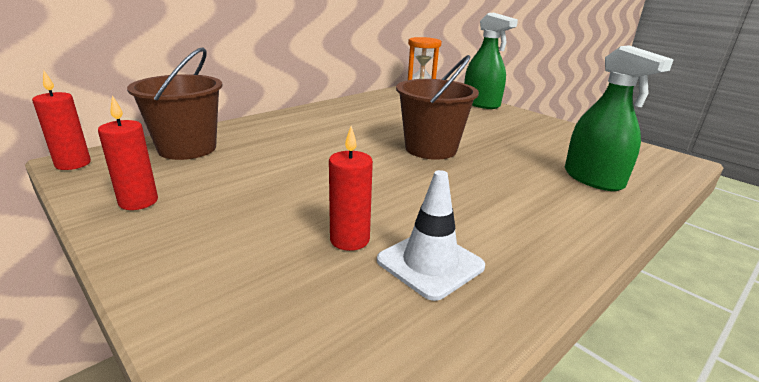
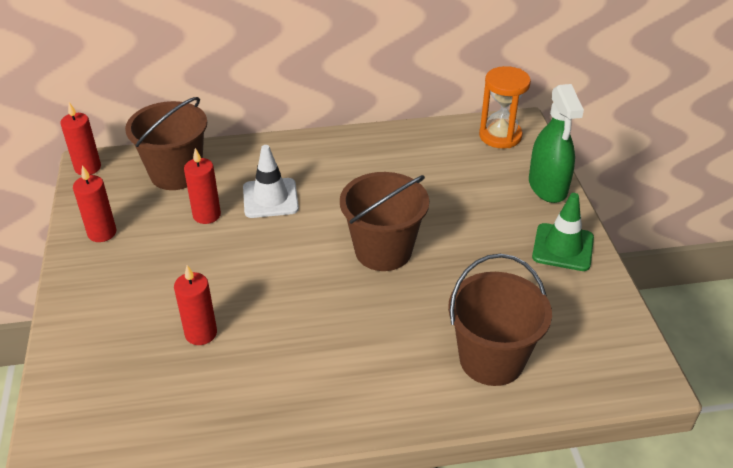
camera: 35 degrees right, 15 degrees up
(251, 164) = (206, 215): none -> red candle
(430, 263) = (230, 380): white traffic cone -> white traffic cone (270, 198)
(533, 123) = (563, 247): none -> green traffic cone
(593, 179) = (491, 359): green spray bottle -> brown bucket

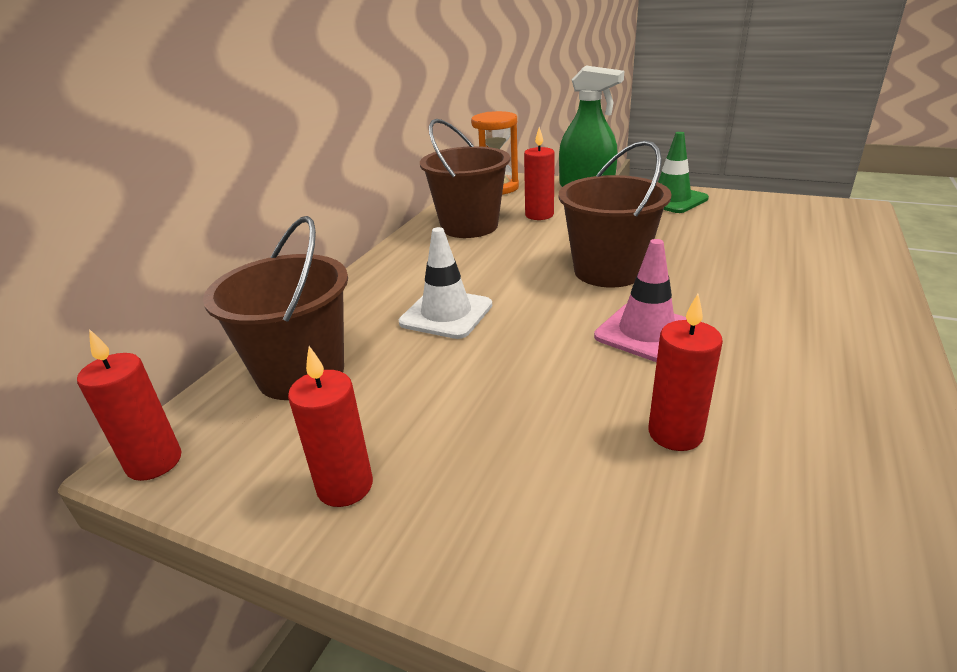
camera: 55 degrees left, 10 degrees down
(206, 215) = (423, 368): red candle -> red candle (539, 215)
(304, 294) = (646, 332): none -> pink traffic cone
(491, 359) = (809, 258): brown bucket -> brown bucket (469, 226)

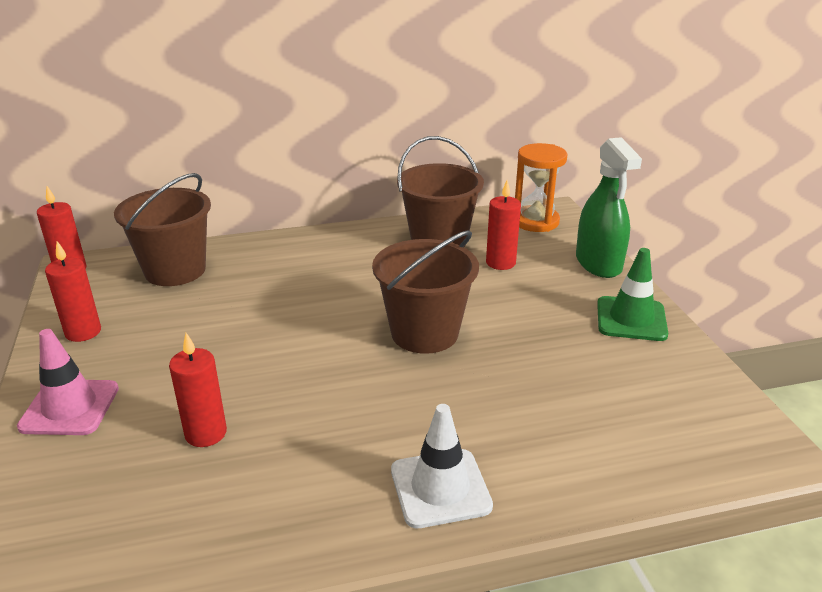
camera: 50 degrees right, 0 degrees up
(446, 314) = (286, 288): white traffic cone -> white traffic cone (440, 488)
(646, 332) = (334, 382): pink traffic cone -> pink traffic cone (70, 407)

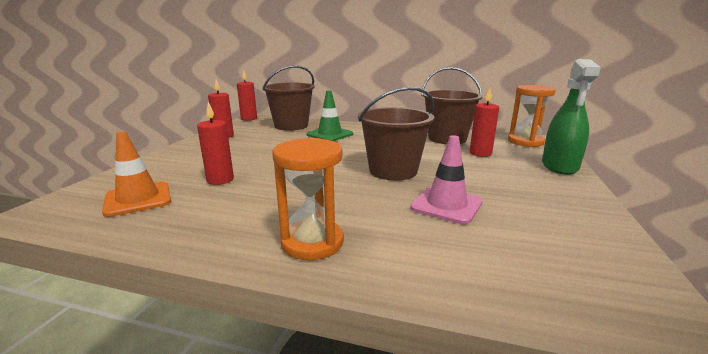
camera: 30 degrees right, 10 degrees down
(70, 407) = (180, 157): pink traffic cone -> pink traffic cone (446, 205)
(126, 517) = (138, 199): none -> orange traffic cone
(440, 488) = (312, 242): white traffic cone -> orange hourglass
(631, 319) = (564, 197): green traffic cone -> green traffic cone (330, 134)

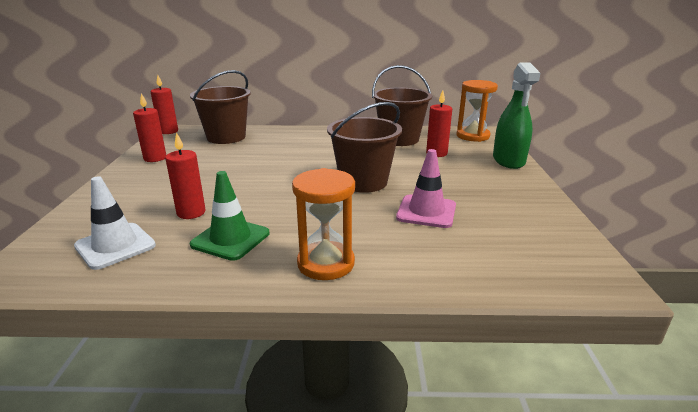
camera: 15 degrees left, 5 degrees up
(138, 199) = (115, 246): orange traffic cone -> white traffic cone
(330, 134) = (276, 145): green traffic cone -> green traffic cone (230, 239)

